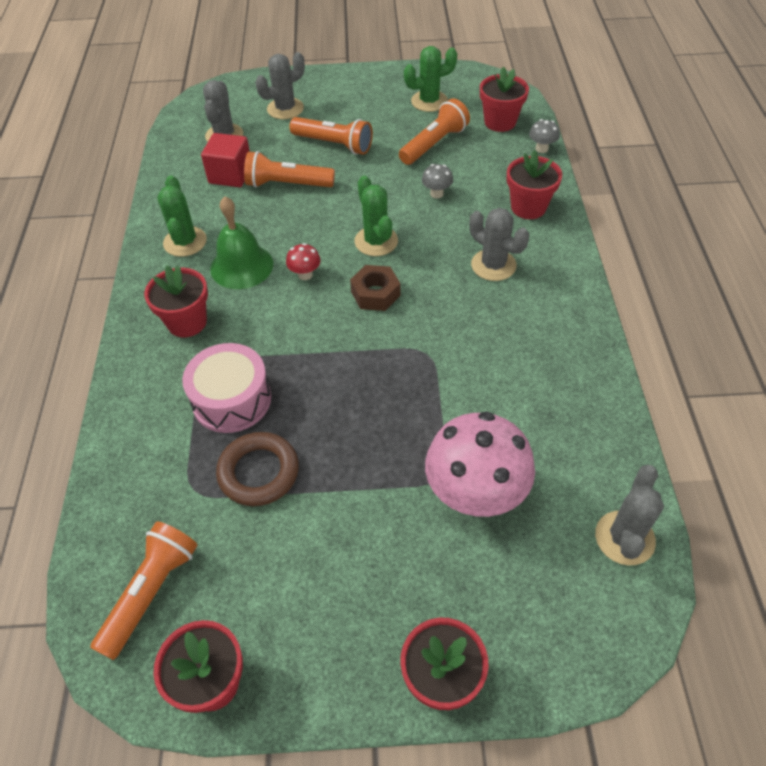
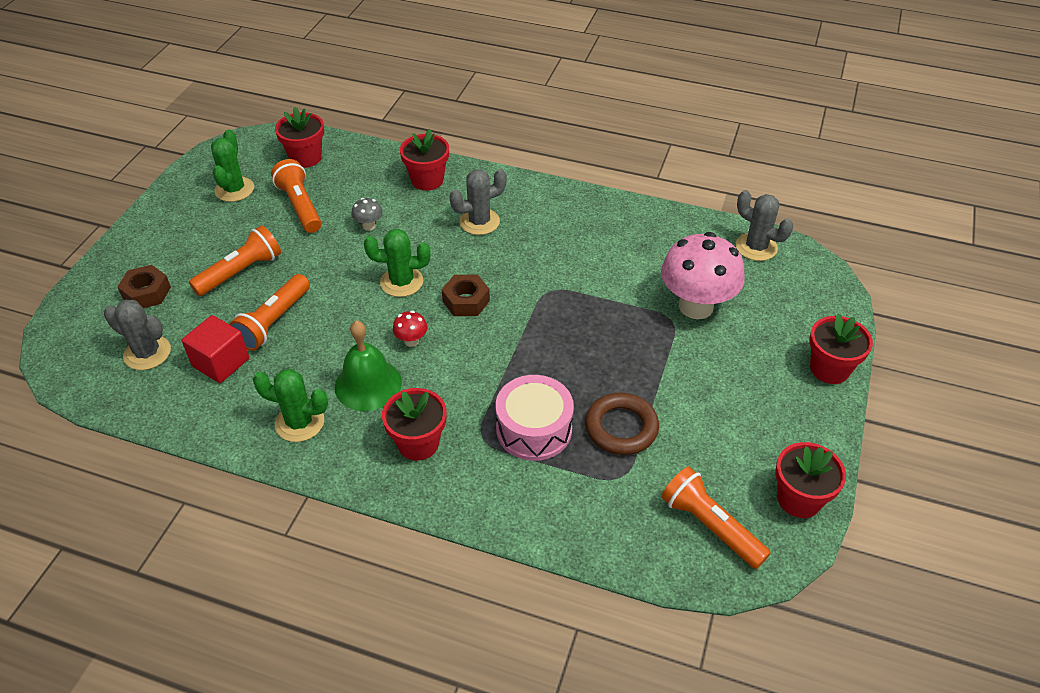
camera: 70 degrees left, 5 degrees down
(285, 109) = (147, 293): grey cactus -> brown nut
(541, 149) = (362, 147): grey mushroom -> none

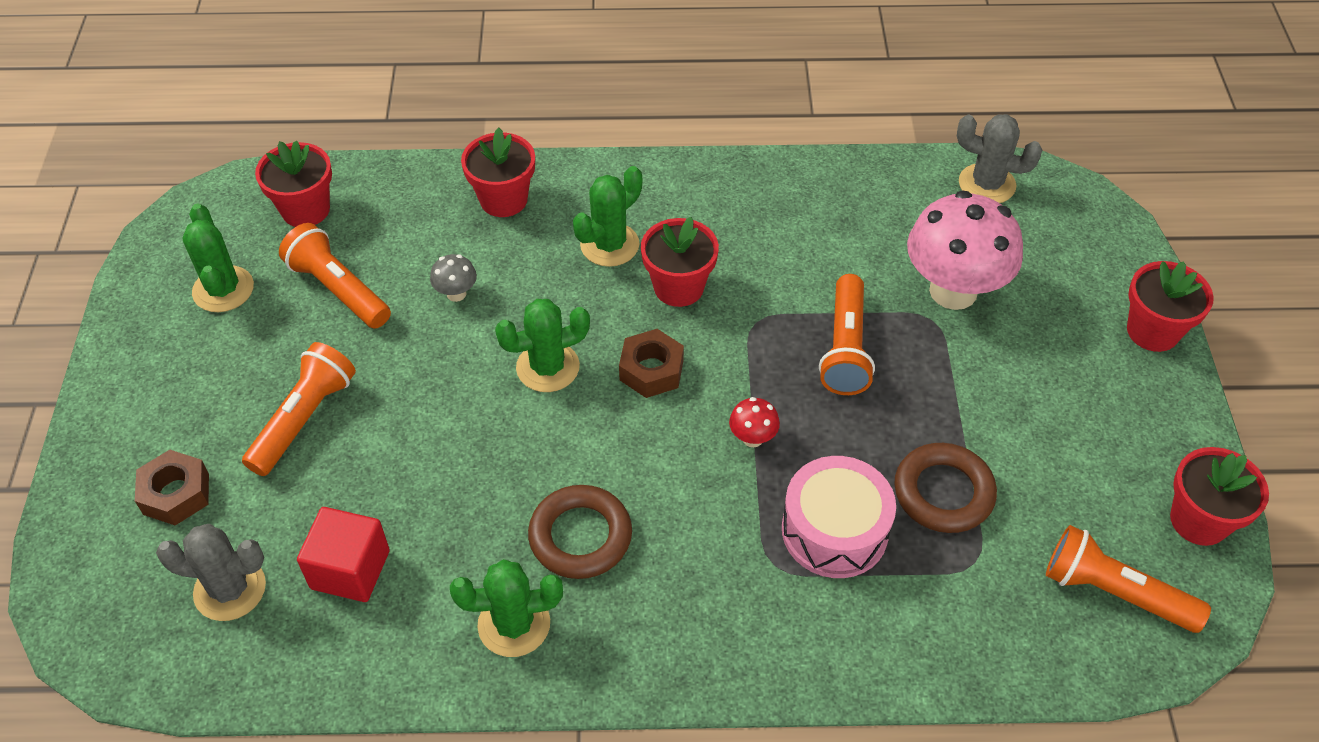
camera: 20 degrees left, 5 degrees up
(273, 322) = (395, 483): orange flashlight -> orange flashlight (845, 348)
(368, 384) = (580, 536): green bell -> brown ring
(411, 341) = (607, 452): red mushroom -> red mushroom (752, 438)
(418, 443) = (693, 601): red flower pot -> red flower pot (678, 287)
(479, 222) = (609, 245): grey cactus -> green cactus

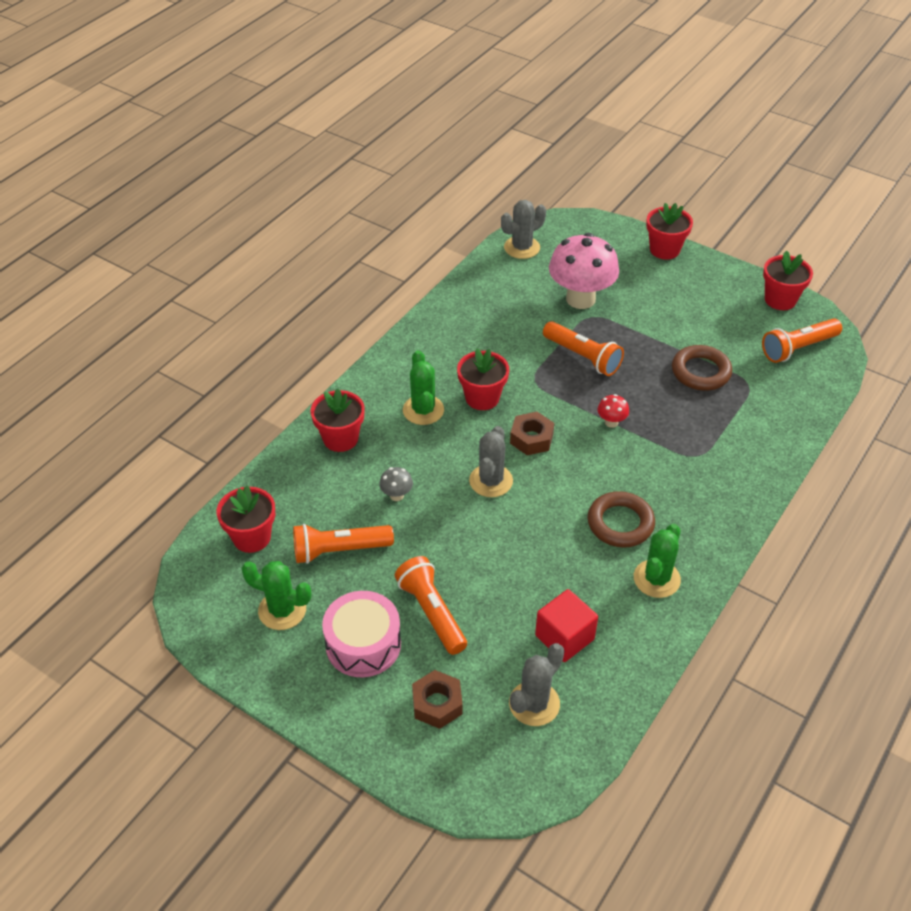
camera: 55 degrees left, 5 degrees down
(548, 367) = (491, 481): green cactus -> grey cactus
(834, 530) = (693, 422): pink drum -> pink drum (363, 644)

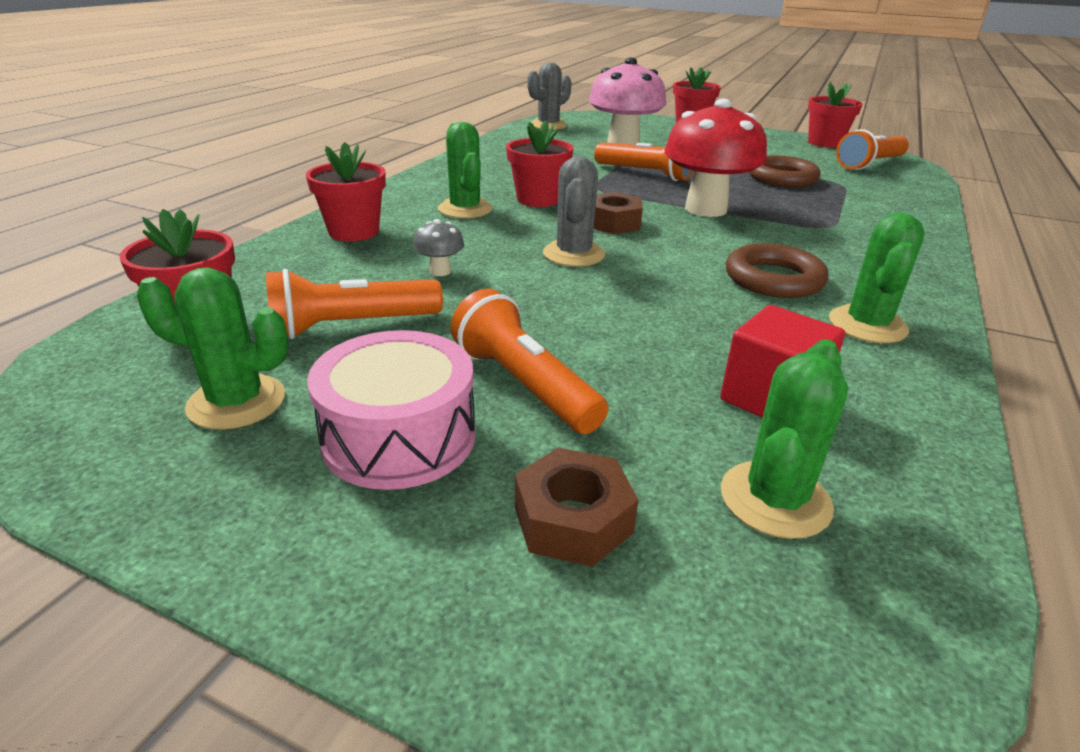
camera: 10 degrees left, 15 degrees down
(534, 704) = (775, 499): grey cactus -> green cactus
(611, 422) = (705, 209): red mushroom -> red mushroom, size x2.41

